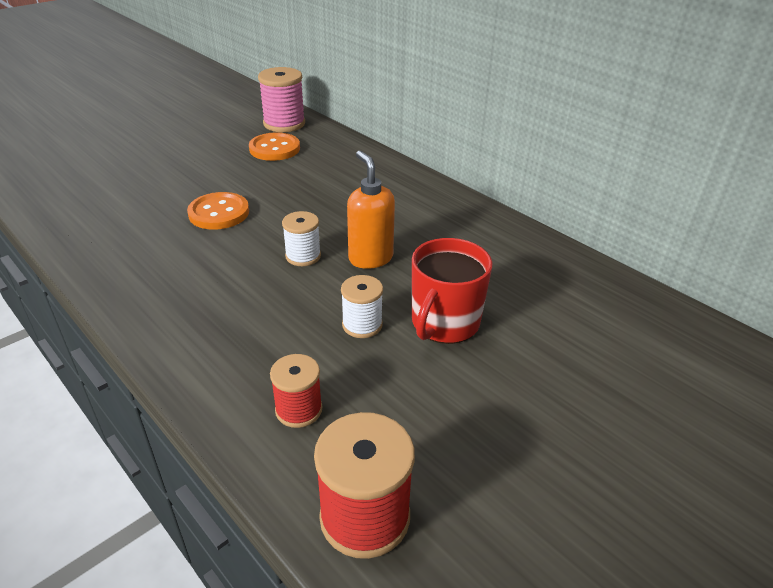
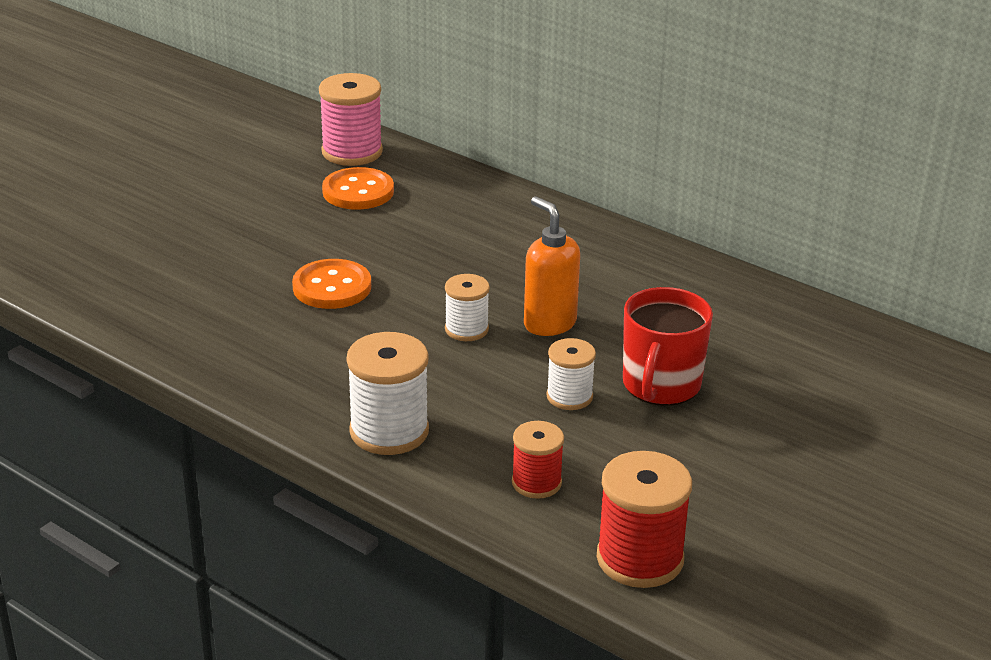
camera: 10 degrees left, 5 degrees down
(196, 340) = (389, 431): none -> white spool

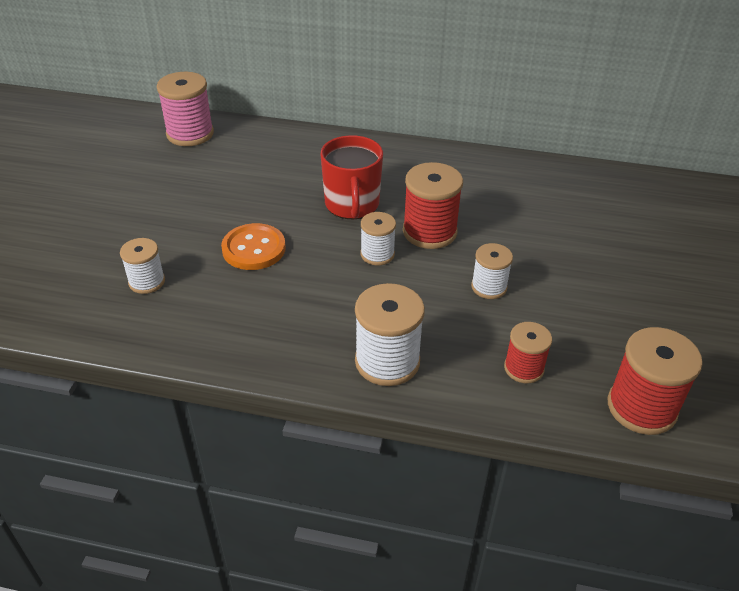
camera: 25 degrees left, 10 degrees up
(196, 288) = (147, 282): none -> white spool
(358, 191) = (217, 164): orange button -> none
(549, 323) = (429, 232): orange soap dispenser -> red spool
(661, 385) = (539, 258): red mug -> red mug (352, 205)

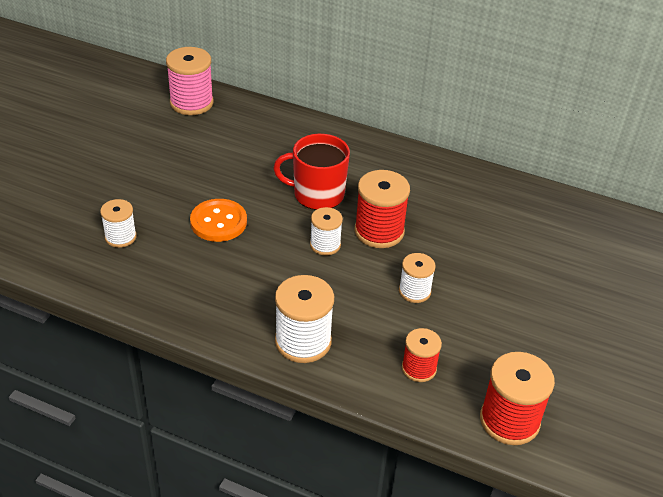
camera: 10 degrees right, 0 degrees up
(352, 205) = (317, 194): red mug -> red mug turned 90 degrees clockwise

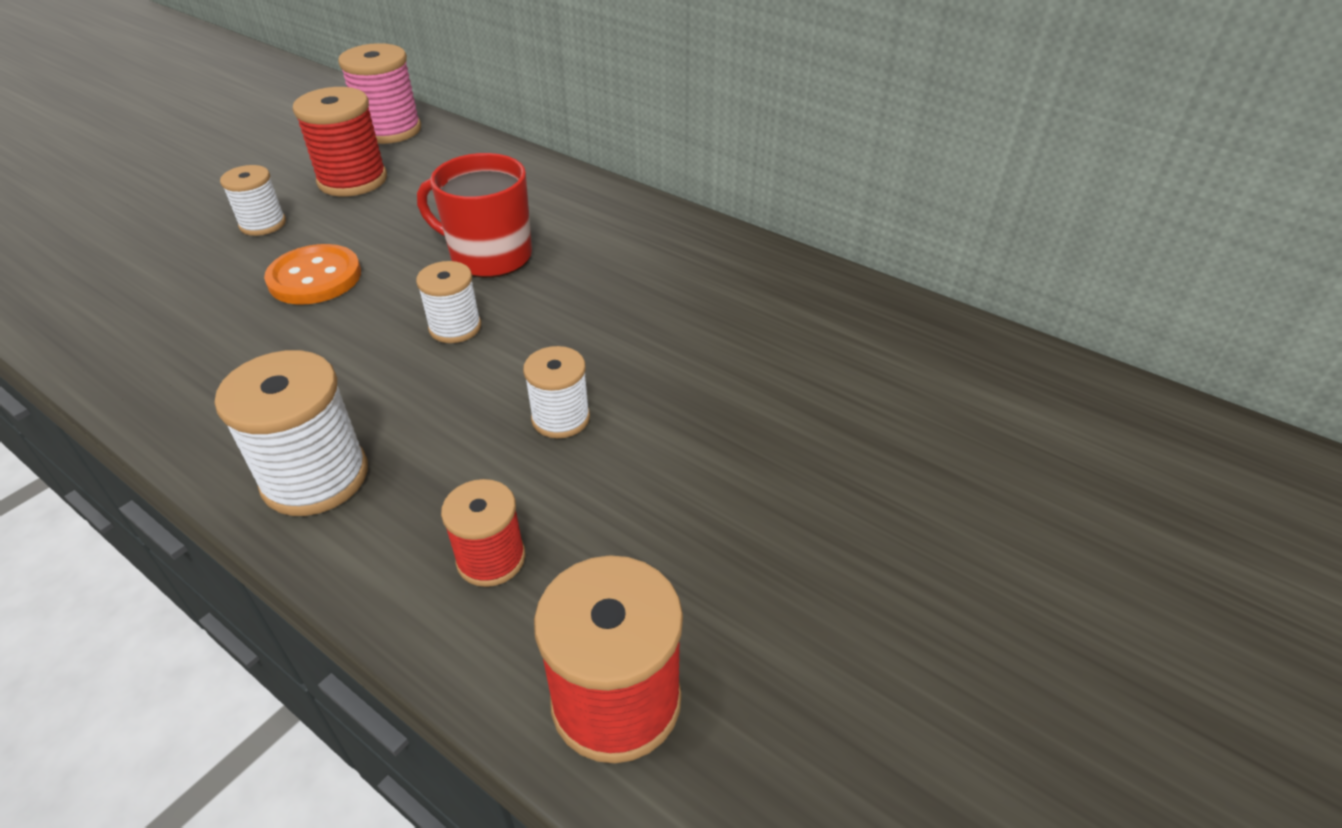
camera: 15 degrees right, 0 degrees up
(120, 237) = (158, 282): white spool -> white spool (263, 224)
(379, 231) = (554, 317): red spool -> red spool (352, 180)

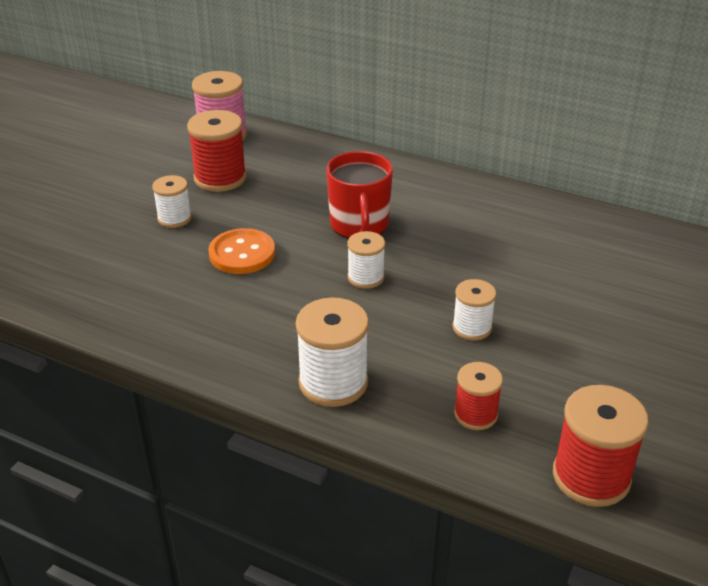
camera: 10 degrees left, 5 degrees down
(489, 256) = (359, 225): red mug -> red mug turned 105 degrees counterclockwise

